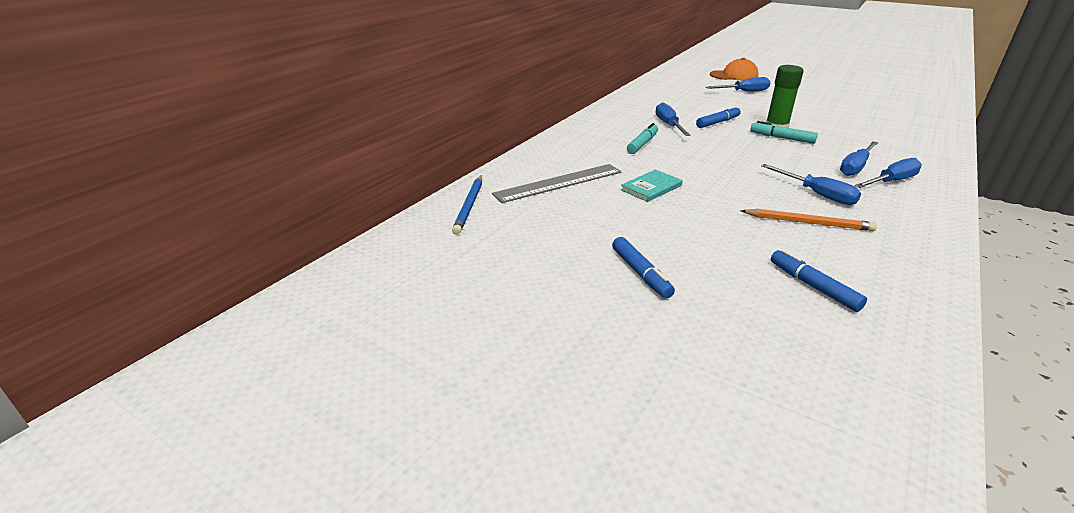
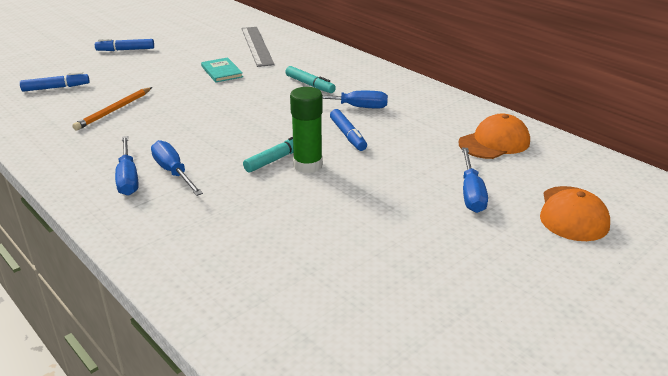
camera: 105 degrees right, 0 degrees up
(469, 206) = (245, 21): blue pencil -> none
(676, 89) = (494, 142): none -> orange cap
(817, 194) = (146, 130): blue screwdriver -> none

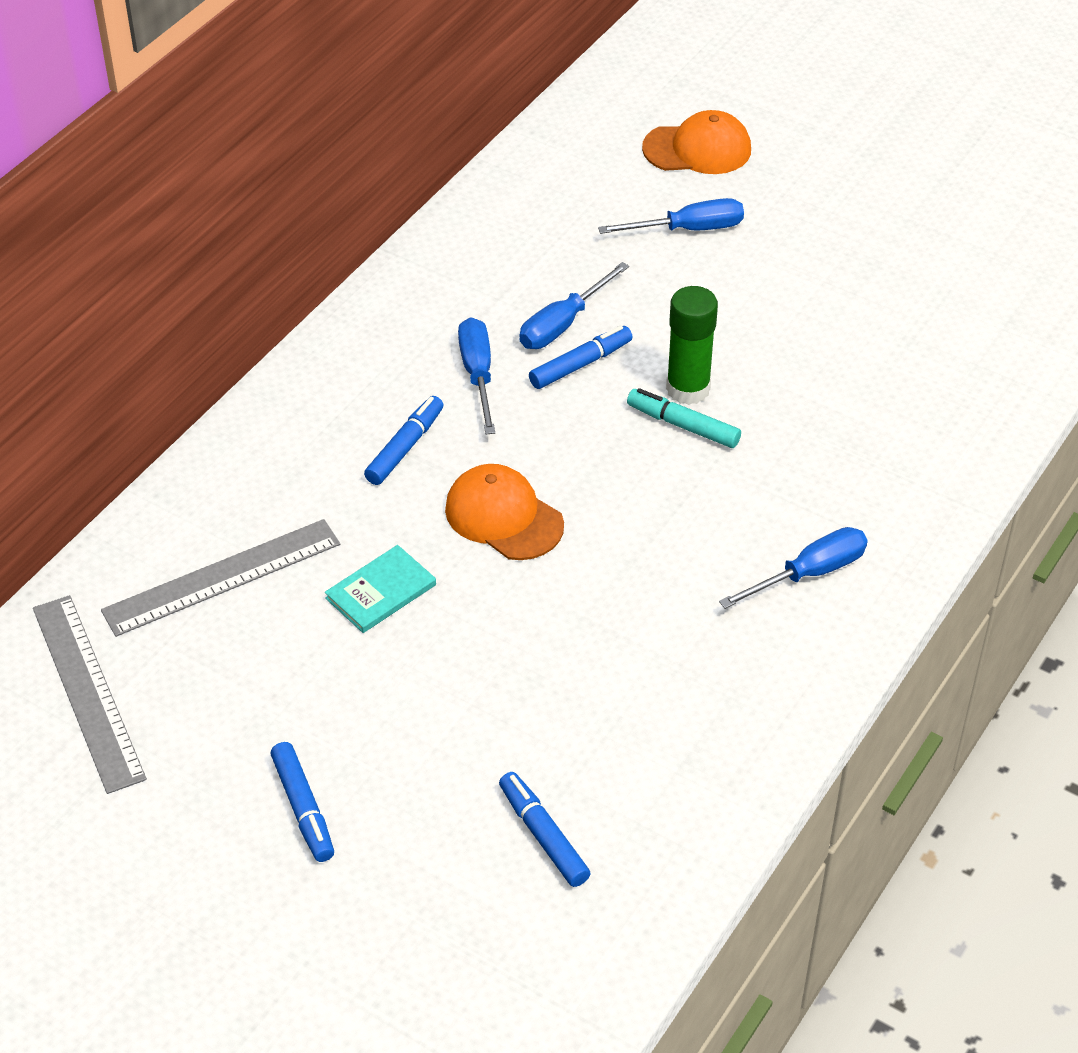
camera: 105 degrees left, 15 degrees up
(114, 110) = (606, 690): orange pencil -> none
(173, 172) = (771, 528): blue screwdriver -> blue screwdriver (563, 324)
(218, 24) = (88, 691): none -> grey ruler
(310, 85) = (405, 447): turquoise marker -> blue marker
(494, 142) = (543, 216): orange cap -> orange cap (503, 517)

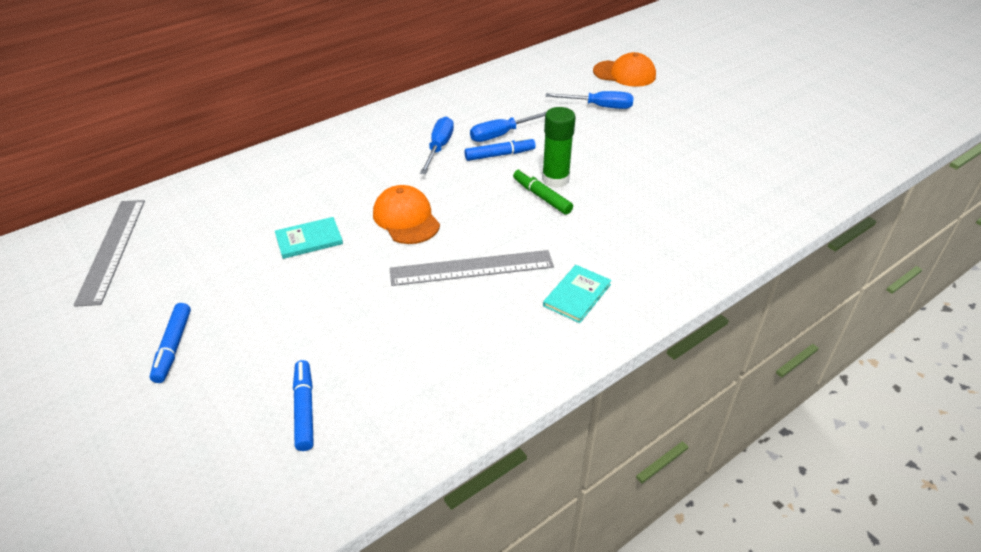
camera: 20 degrees right, 5 degrees down
(222, 577) = (229, 211): grey ruler -> grey ruler (471, 268)
(405, 447) = (375, 172): blue marker -> none
(683, 425) = (542, 197): turquoise marker -> green marker
(809, 573) = (577, 295): blue screwdriver -> turquoise book

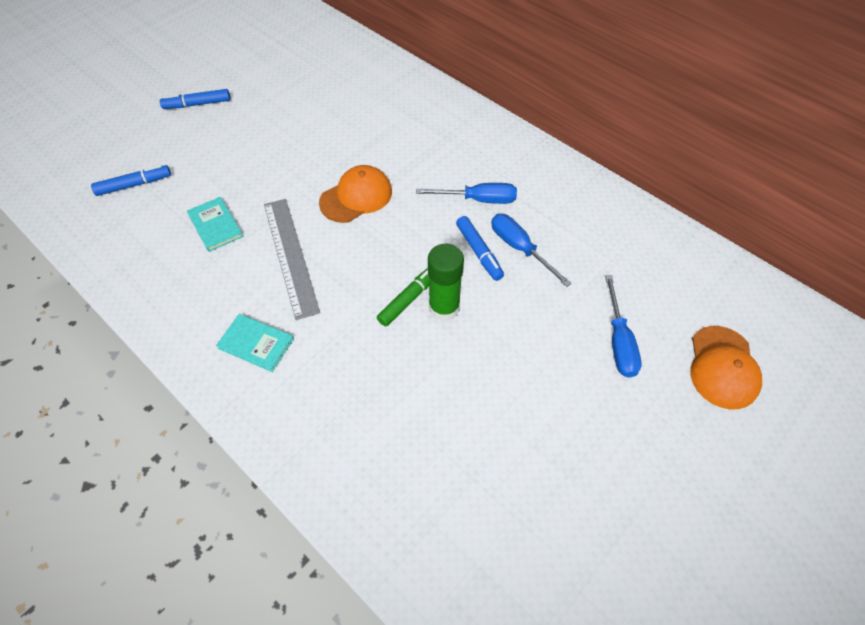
camera: 80 degrees right, 15 degrees up
(112, 249) = (297, 44): grey ruler -> none
(309, 239) = (319, 141): turquoise book -> turquoise book (215, 225)

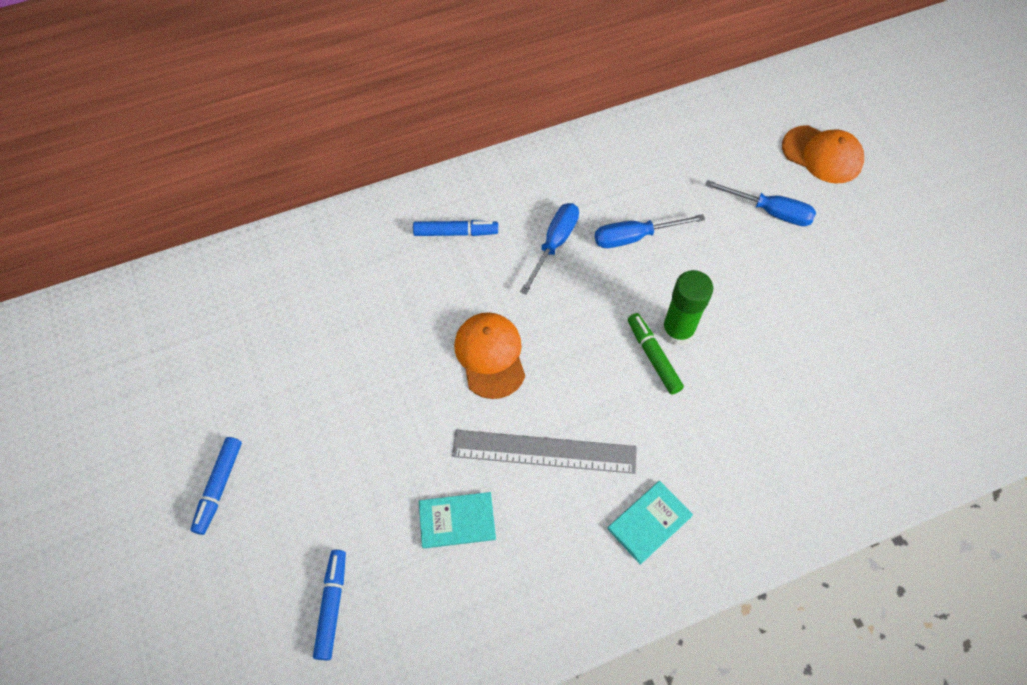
camera: 65 degrees left, 5 degrees up
(479, 252) = (623, 273): blue marker -> blue marker (456, 233)

